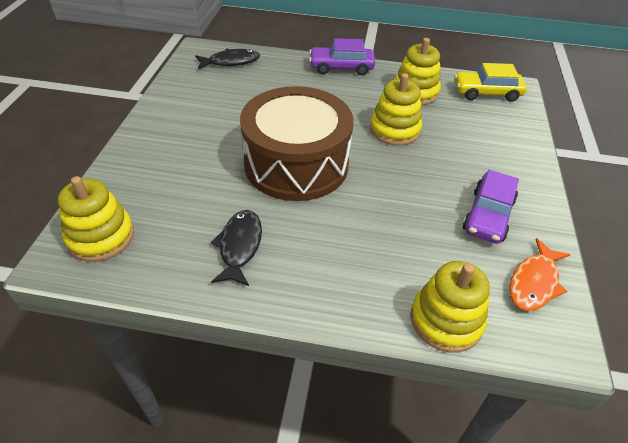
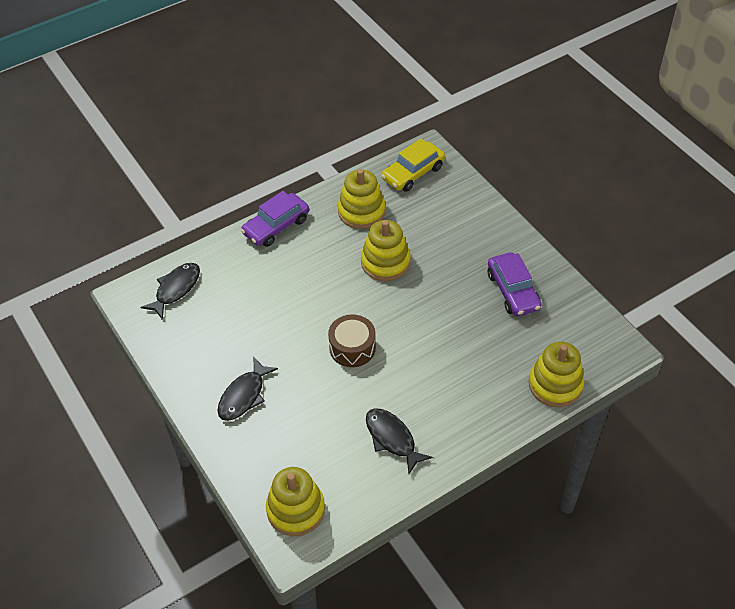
camera: 40 degrees left, 5 degrees up
(181, 140) = (244, 396): none -> black fish
(296, 164) = (352, 348): brown drum -> brown drum, size x0.47
(534, 282) = (578, 320): orange fish -> none

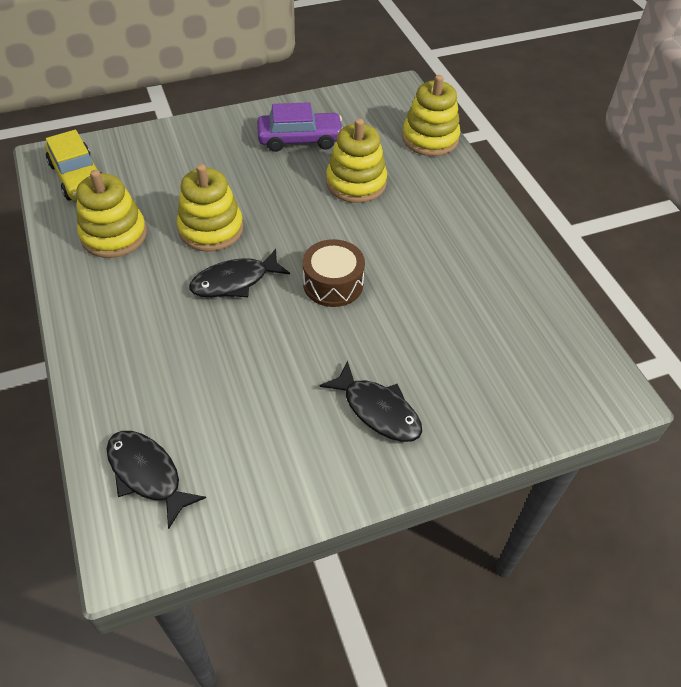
camera: 80 degrees left, 0 degrees up
(276, 226) = (88, 327): purple car -> none
(296, 510) = (563, 380): yellow stacking toy -> yellow stacking toy (356, 183)
(392, 438) = (474, 272): black fish -> black fish (234, 281)

